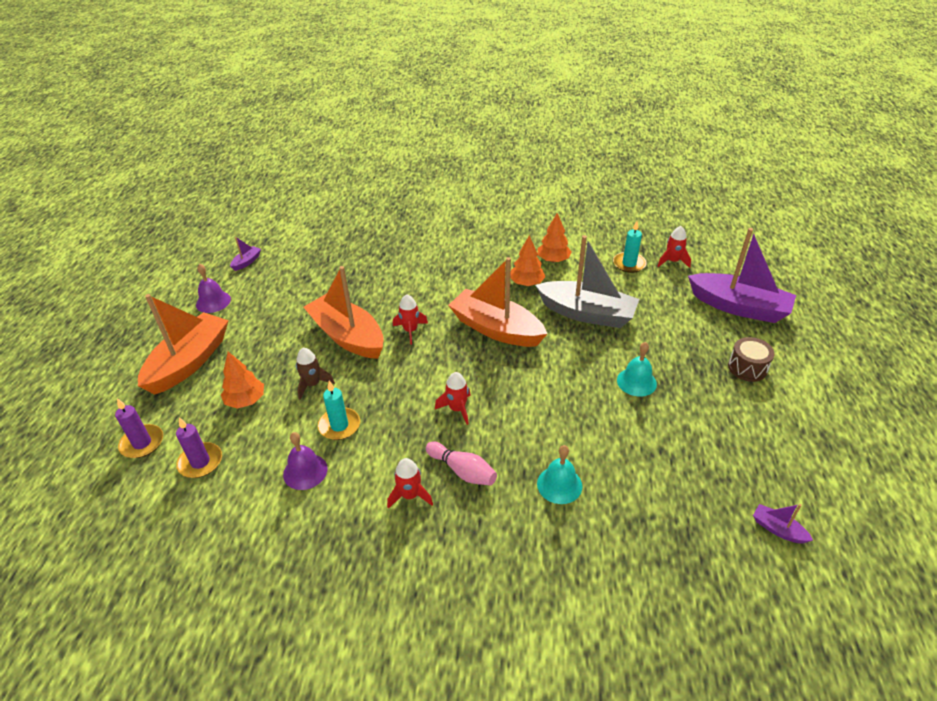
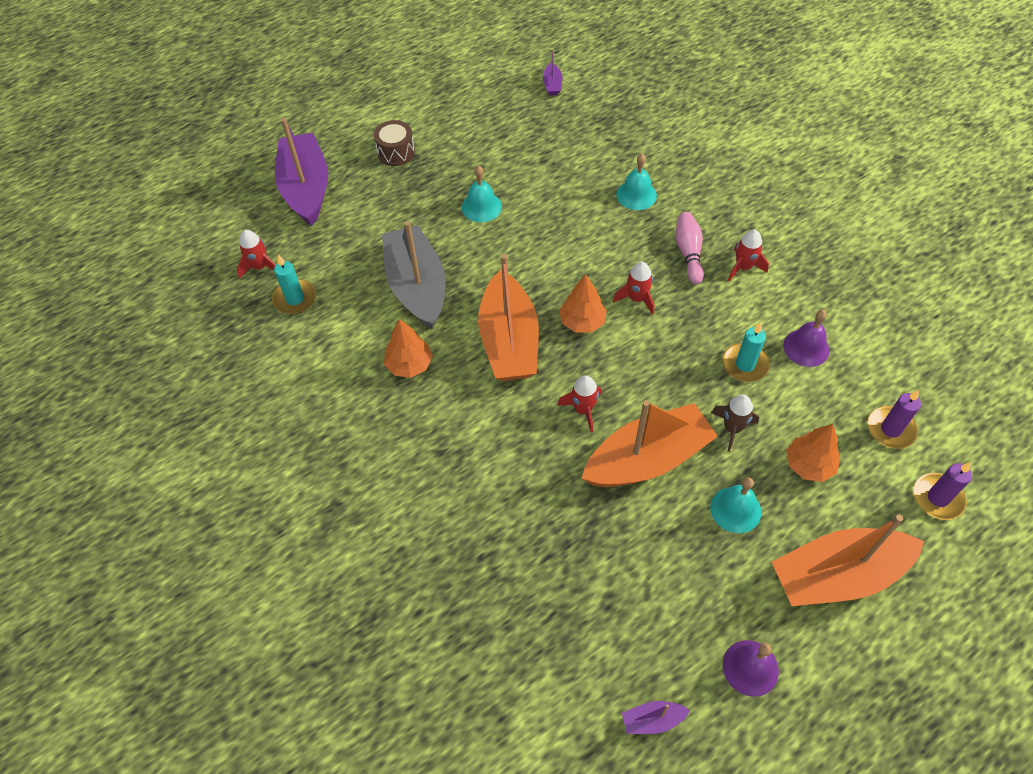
camera: 130 degrees left, 15 degrees up
(274, 350) = (735, 509): none -> turquoise bell
(347, 336) = (647, 459): orange boat -> orange boat turned 120 degrees counterclockwise
(553, 260) = (343, 368): orange tree -> orange tree (582, 322)

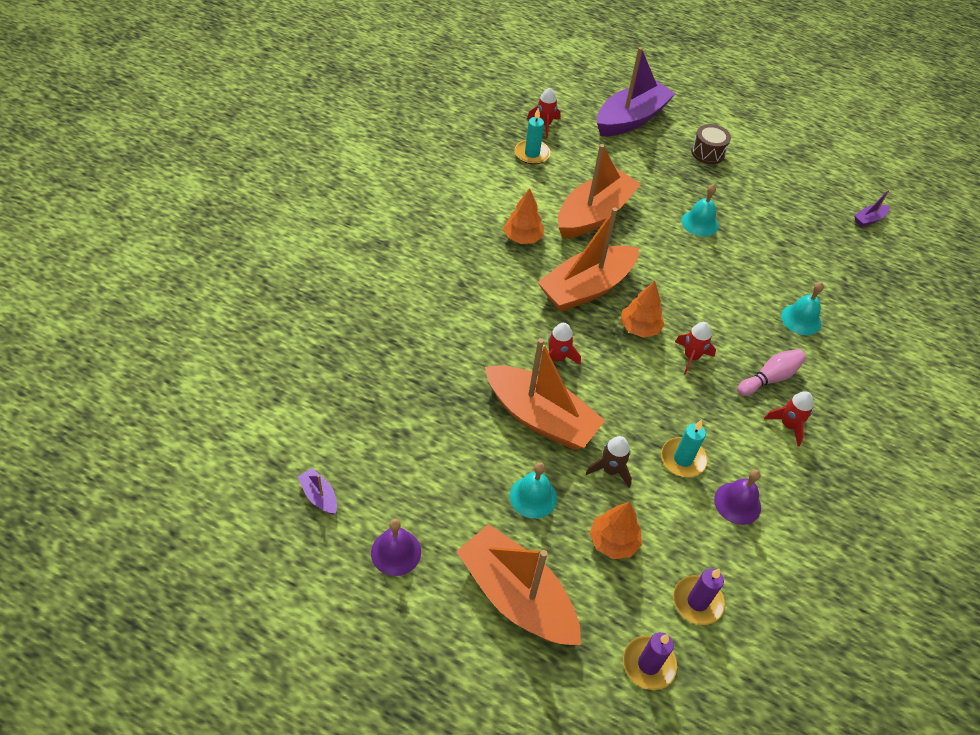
camera: 55 degrees right, 5 degrees down
(417, 286) = (594, 214): grey boat -> orange boat

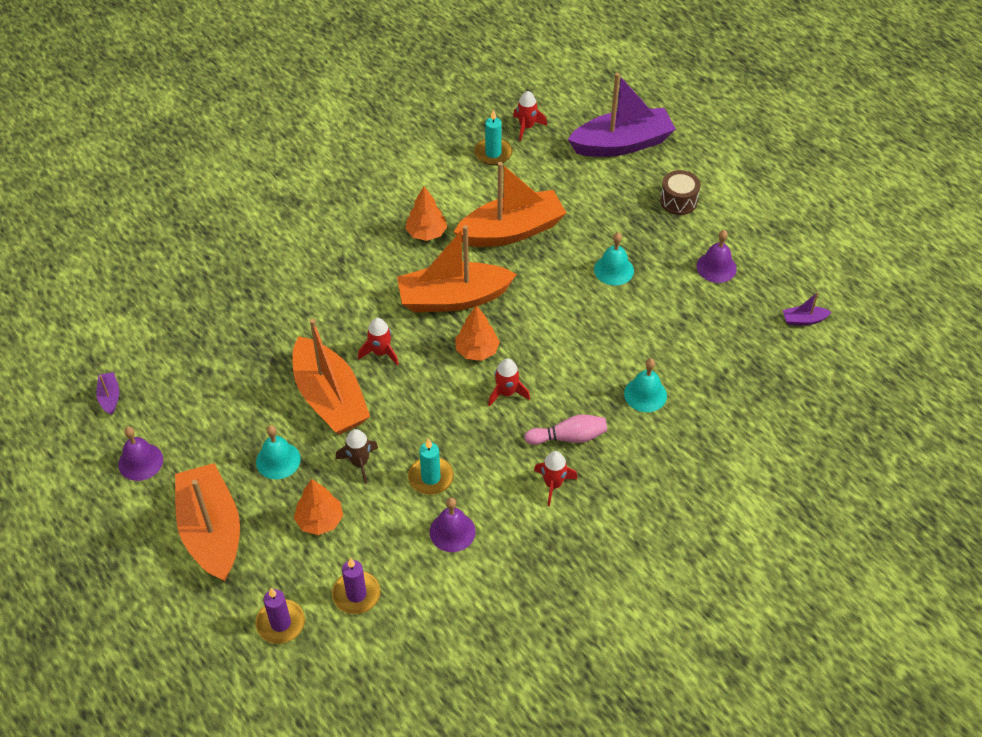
camera: 30 degrees right, 0 degrees up
(775, 197) = (716, 267): none -> purple bell

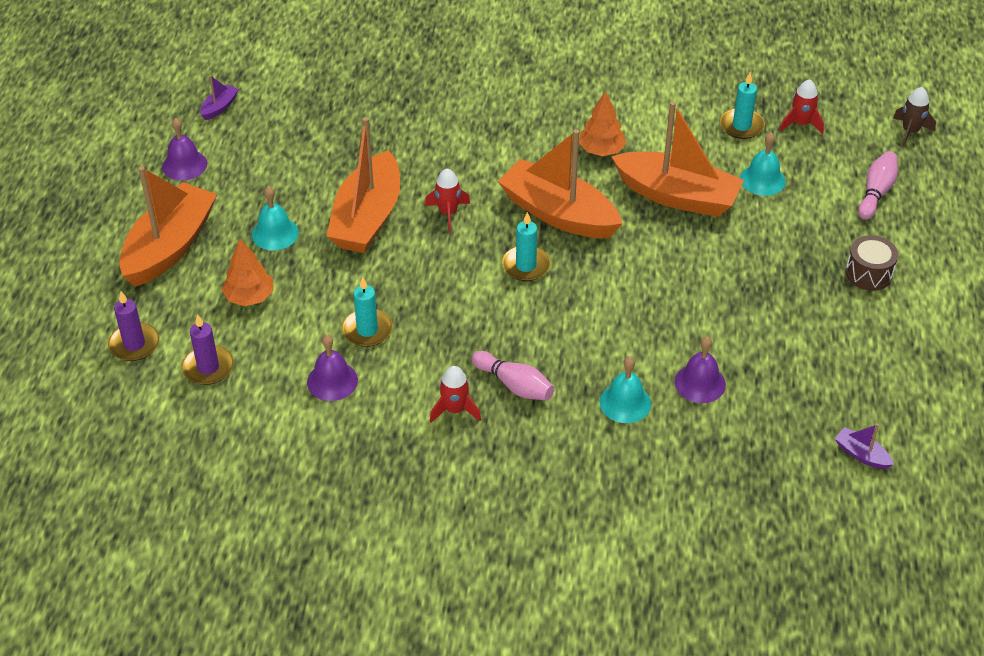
camera: 45 degrees right, 5 degrees down
(359, 463) = (329, 279): brown rocket -> brown rocket (910, 131)
(477, 351) = (526, 266): orange tree -> turquoise candle
(506, 393) = (508, 314): red rocket -> none
(613, 270) = (729, 287): turquoise bell -> turquoise bell (762, 180)
(622, 144) = (876, 192): purple boat -> pink bowling pin
(716, 267) = (832, 351): purple bell -> purple bell (700, 383)

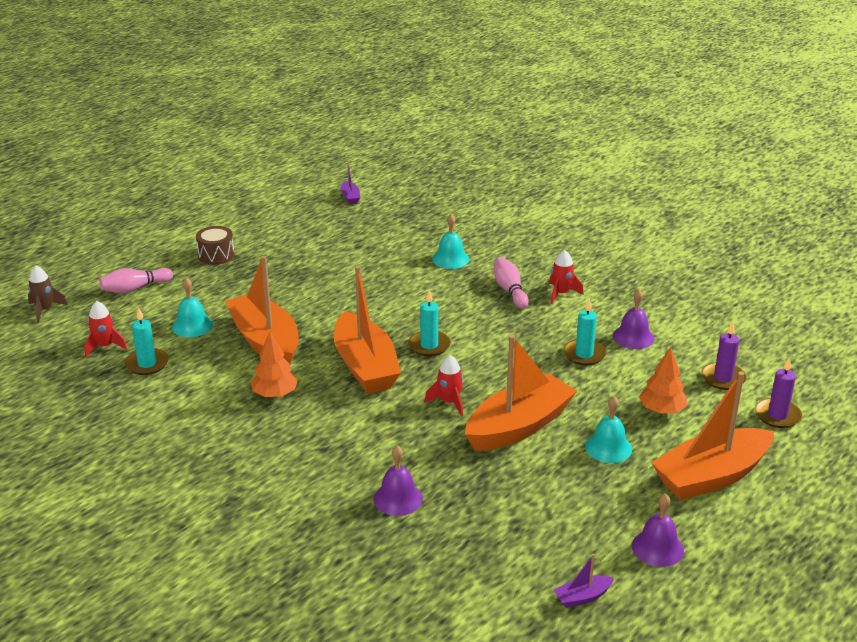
camera: 145 degrees left, 15 degrees down
(700, 383) = (394, 250): purple bell -> purple bell (398, 498)

